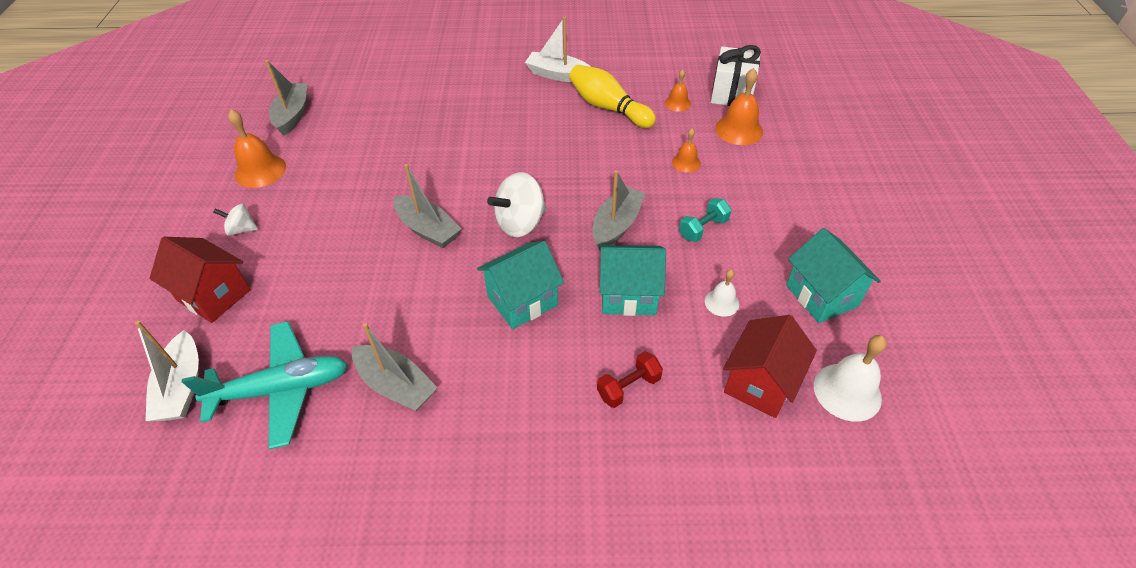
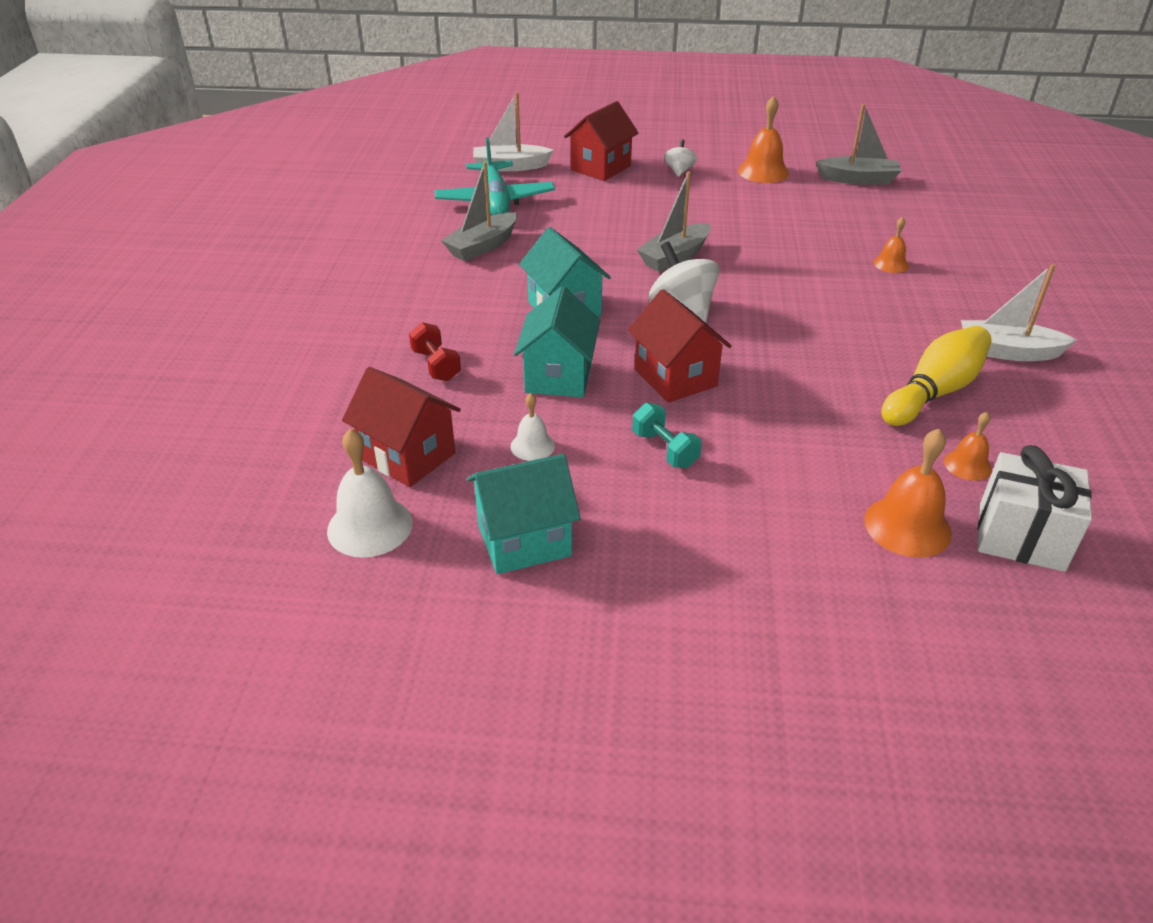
camera: 95 degrees right, 10 degrees down
(558, 75) = (1007, 352): white boat -> white boat turned 105 degrees counterclockwise
(616, 225) = (675, 378): grey boat -> red house
(686, 162) = (809, 453): orange bell -> orange bell (891, 264)

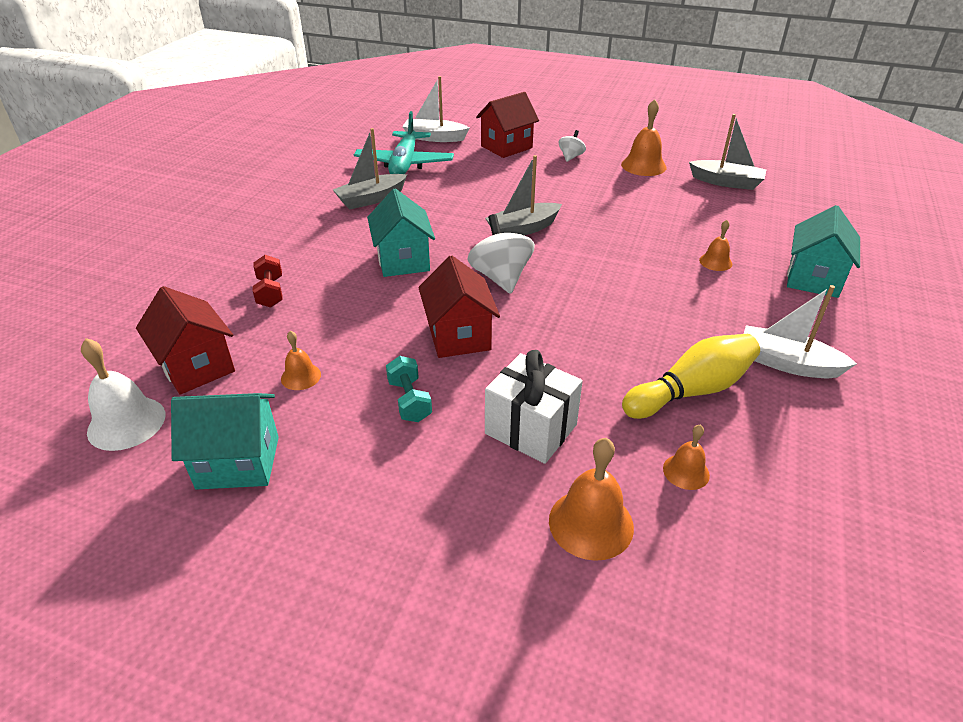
camera: 15 degrees right, 0 degrees up
(532, 446) = (301, 376): white bell -> orange bell
(558, 376) = (361, 318): turquoise house -> turquoise house (813, 279)
(1021, 537) = (701, 560): white gift -> white gift (531, 429)

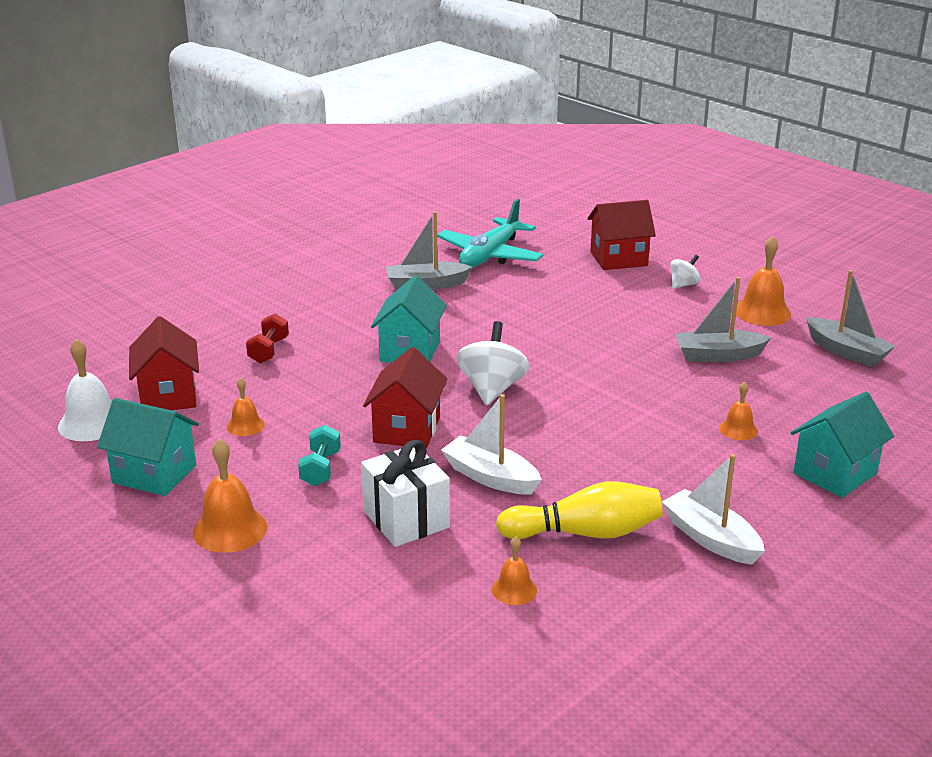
camera: 25 degrees right, 10 degrees down
(434, 138) = (546, 233): white boat -> white boat (490, 477)
(523, 229) = (557, 349): grey boat -> grey boat (718, 355)
(591, 523) = (395, 598): orange bell -> orange bell (230, 529)

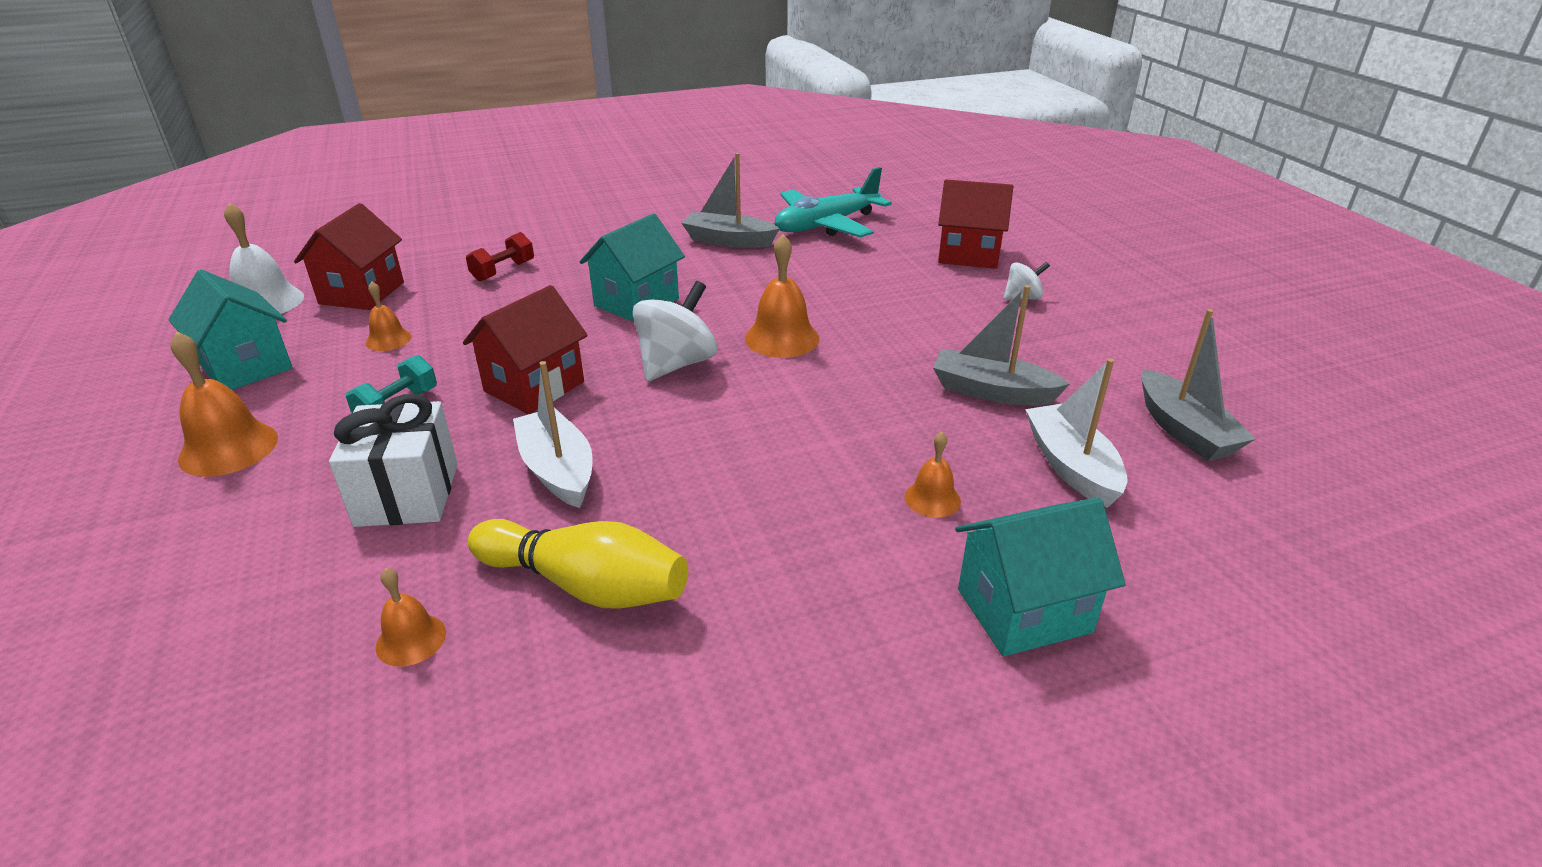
camera: 25 degrees right, 5 degrees up
(711, 538) = (743, 656): white boat -> white boat (1071, 466)
(762, 312) = (1100, 351): orange bell -> orange bell (782, 338)

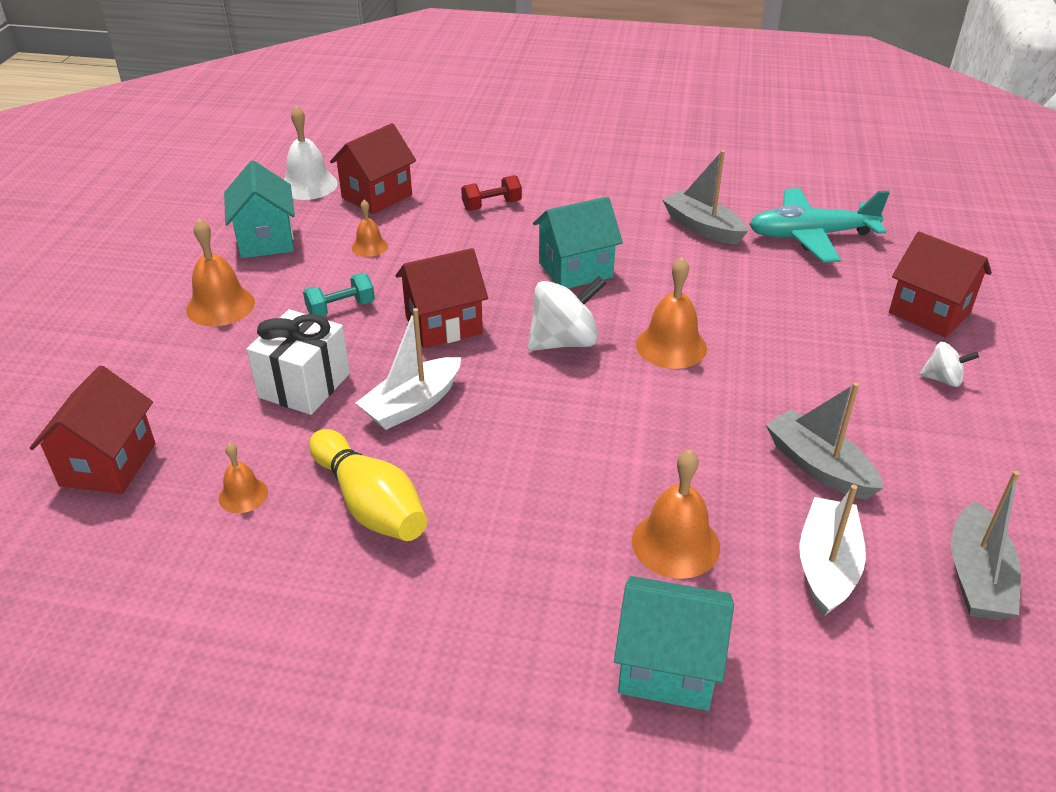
camera: 30 degrees right, 5 degrees up
(175, 681) = (108, 464): none -> red house
(558, 470) = (412, 404): white boat -> white boat turned 135 degrees counterclockwise
(932, 498) = (675, 543): orange bell -> orange bell, size x1.73

